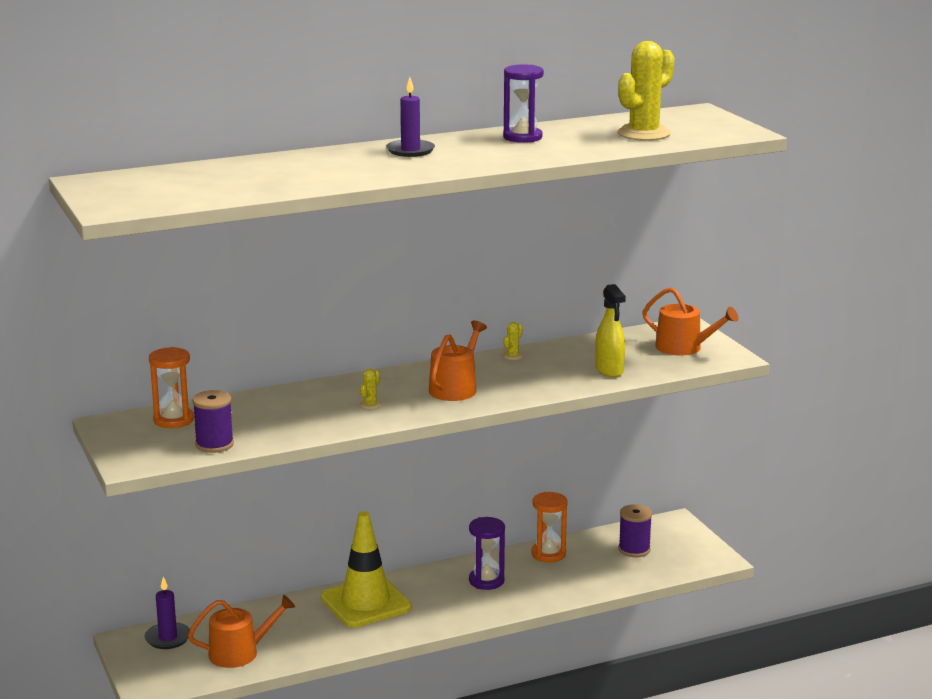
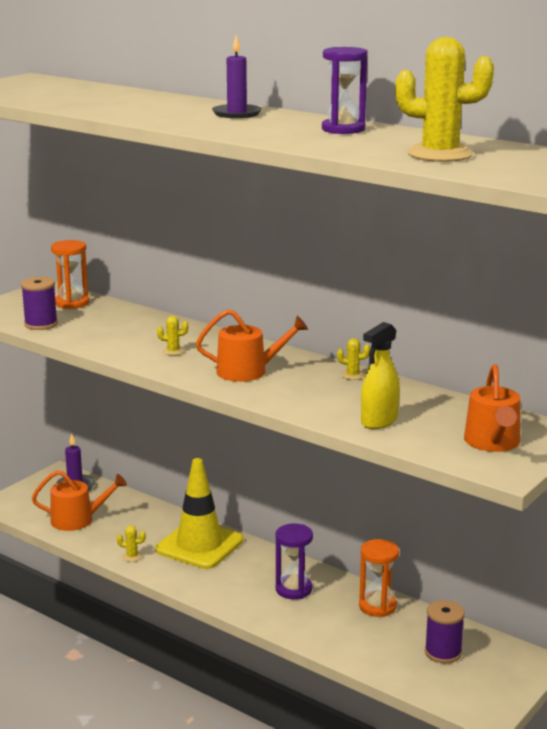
camera: 60 degrees right, 0 degrees up
(240, 653) = (78, 520): orange watering can -> orange watering can turned 45 degrees counterclockwise
(346, 641) = (132, 556): none -> yellow cactus

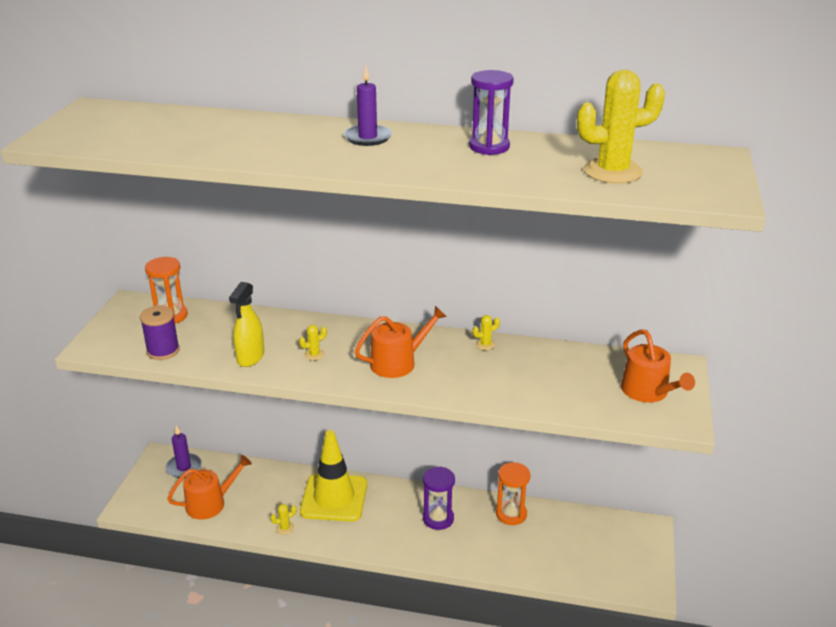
camera: 25 degrees left, 10 degrees up
(379, 421) = (548, 392): yellow spray bottle -> yellow spray bottle (250, 357)
(443, 652) = (585, 542): purple spool -> none

